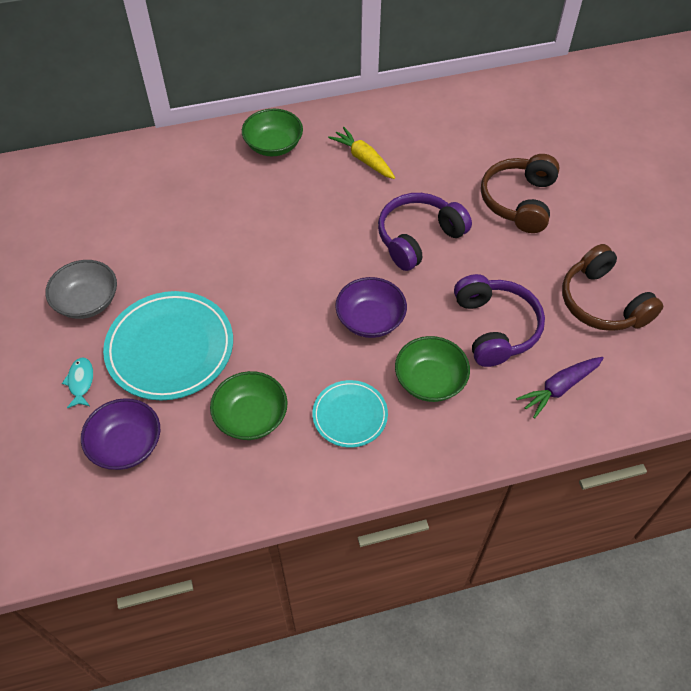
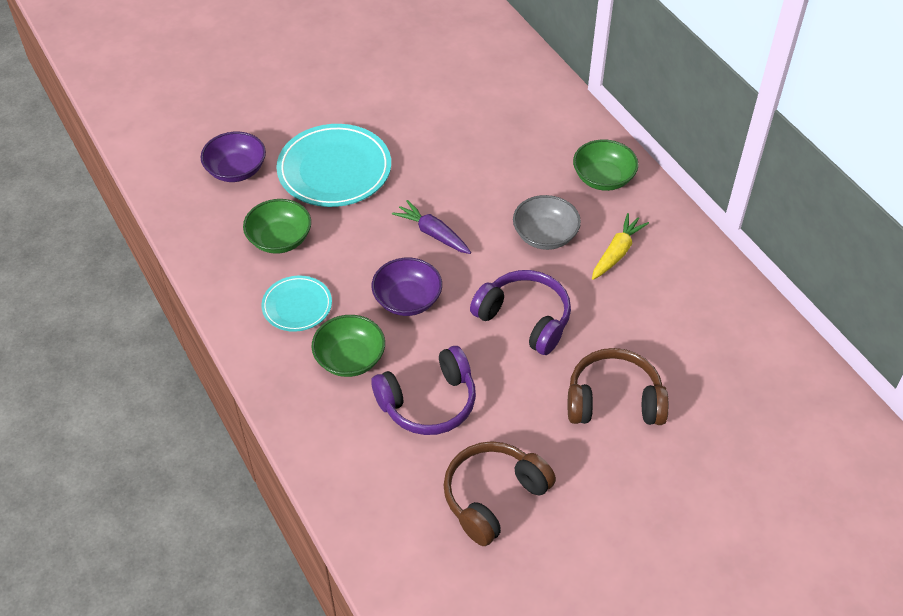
camera: 75 degrees right, 5 degrees down
(81, 382) = (287, 126): turquoise fish -> none
(87, 301) = (367, 106): grey bowl -> grey bowl (545, 235)
(559, 388) = (369, 467): purple carrot -> purple carrot (433, 233)

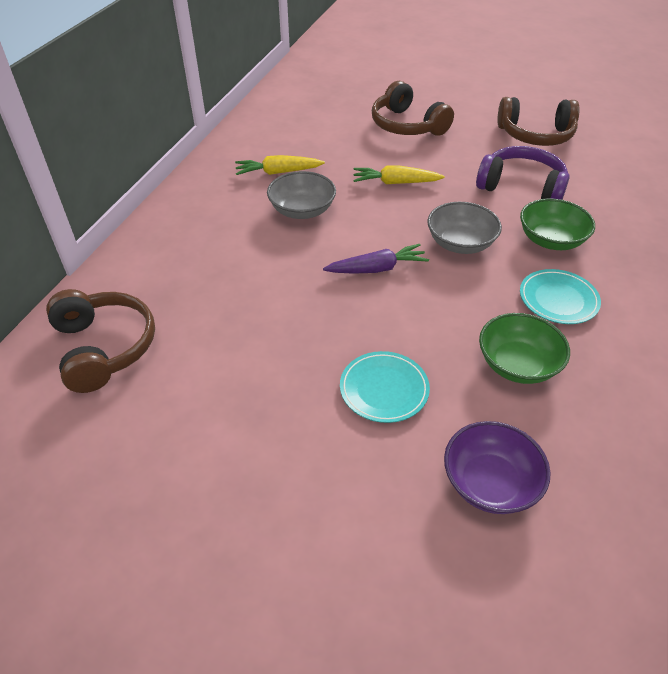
camera: 130 degrees left, 5 degrees down
(334, 170) = (384, 389): turquoise plate -> turquoise plate, size x0.56
(407, 300) = (460, 243): purple bowl -> grey bowl
(433, 233) = (377, 269): purple carrot -> purple carrot turned 105 degrees counterclockwise
(497, 79) = (104, 348): none -> brown headphones
(524, 319) = (395, 183): purple headphones -> yellow carrot
(603, 178) = (199, 211): green bowl -> none

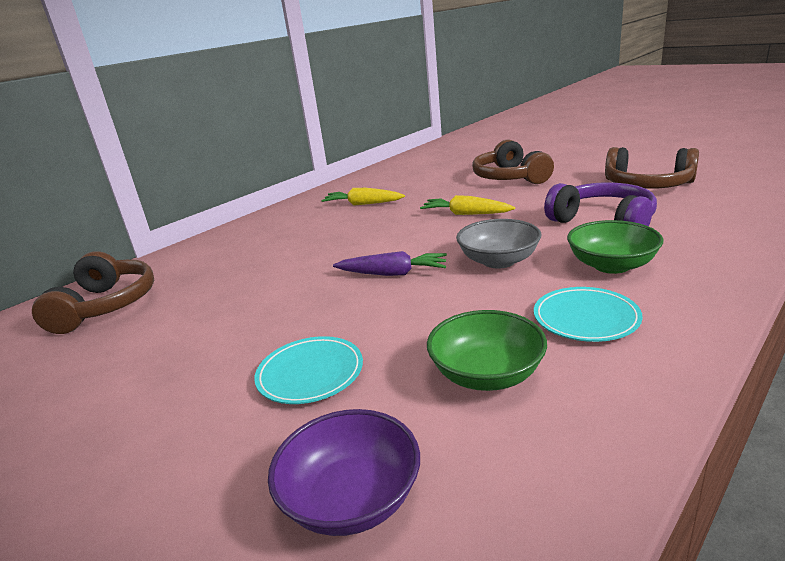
camera: 25 degrees right, 20 degrees down
(302, 210) = (360, 229): grey bowl -> none

